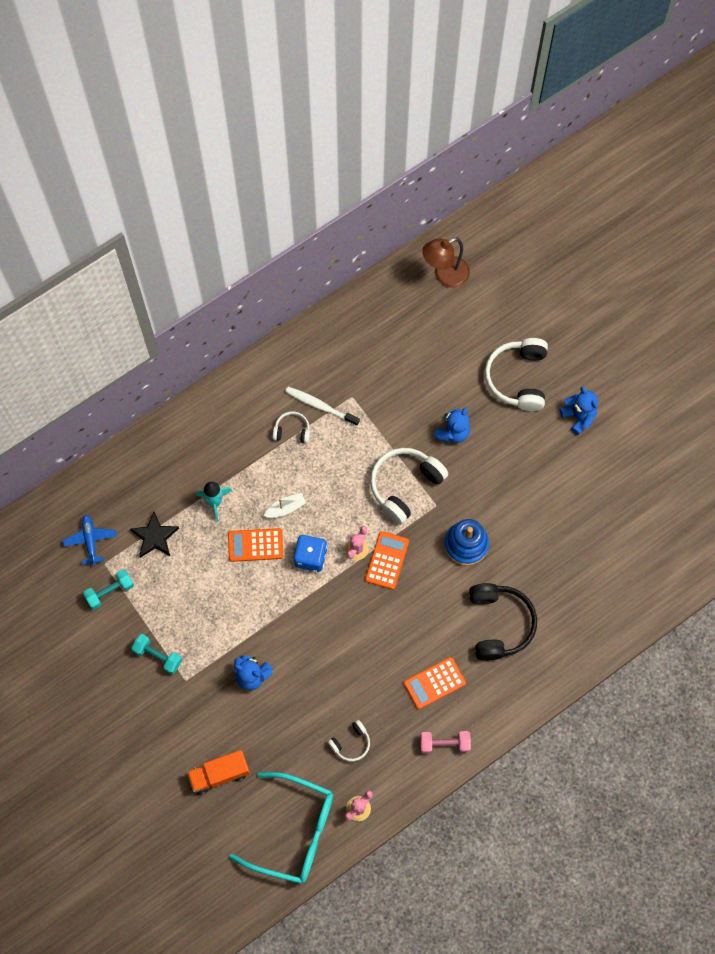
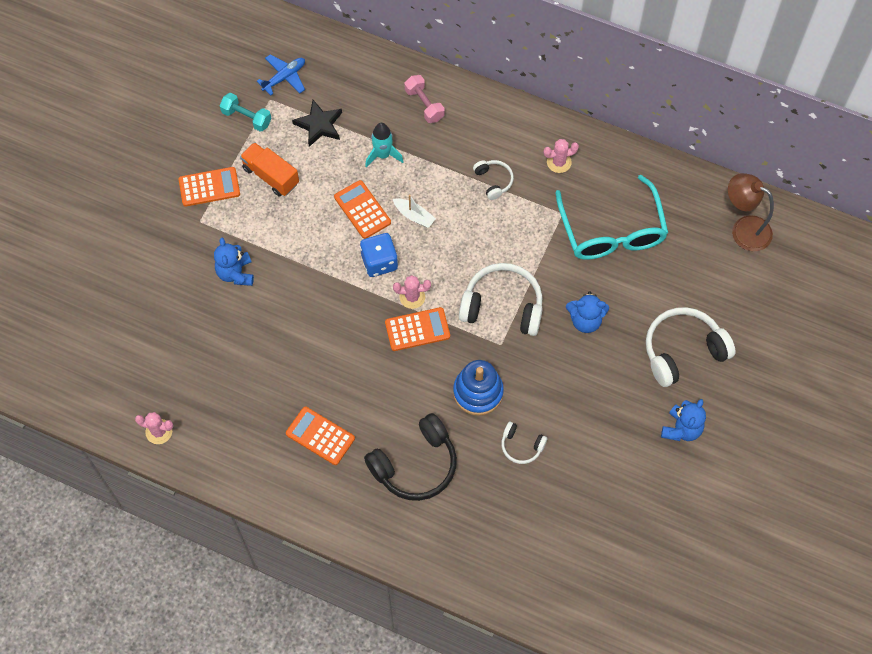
camera: 60 degrees right, 5 degrees down
(158, 656) = (209, 187): turquoise dumbbell -> orange calculator
(219, 774) = (127, 295): orange truck -> orange truck (271, 176)
(294, 831) = (107, 387): turquoise glasses -> turquoise glasses (612, 231)
(306, 373) = (559, 162): none -> pink cactus
(320, 406) = (534, 192): white toothbrush -> none
(351, 743) = (218, 392): white headphones -> white headphones (521, 446)
(444, 743) = (265, 476): pink dumbbell -> pink dumbbell (424, 104)

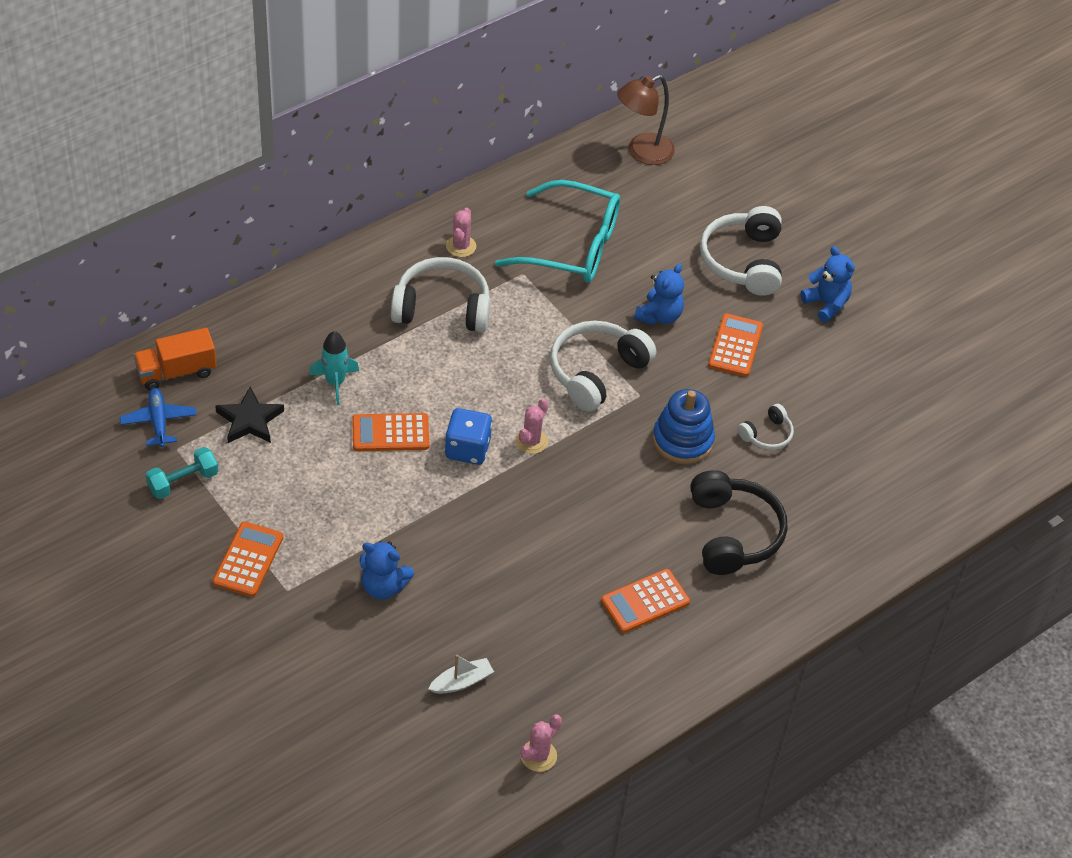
camera: 65 degrees left, 15 degrees down
(271, 176) = (280, 495): orange truck -> orange truck (176, 372)
(414, 216) = (433, 392): white boat -> white boat (461, 682)
(417, 329) = (573, 455): orange calculator -> orange calculator (735, 346)
(424, 104) = (300, 318): pink dumbbell -> none
(493, 181) = (442, 307): white headphones -> white headphones, size x1.95

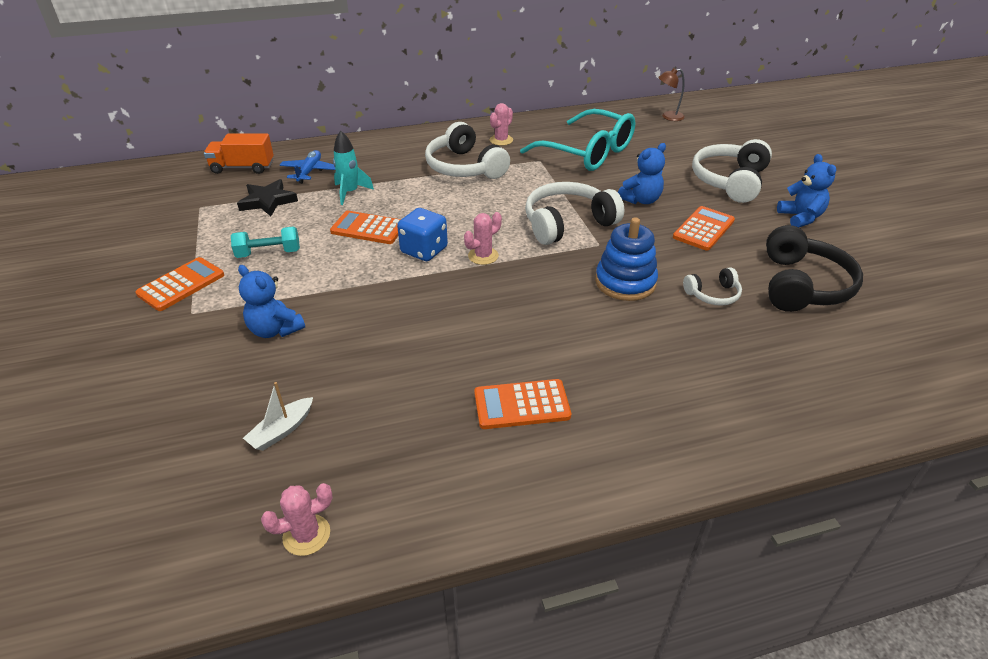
camera: 25 degrees right, 10 degrees down
(159, 422) = (203, 190): blue plane -> blue plane (309, 172)
(183, 481) = (184, 226): turquoise dumbbell -> turquoise dumbbell (268, 253)
(442, 307) = (464, 167): white headphones -> white headphones turned 150 degrees counterclockwise
(461, 682) = (282, 430): white boat -> white boat turned 135 degrees clockwise
(642, 152) = (668, 117): brown lamp -> brown lamp, size x0.62
(733, 533) = (647, 366): black headphones -> black headphones (802, 285)

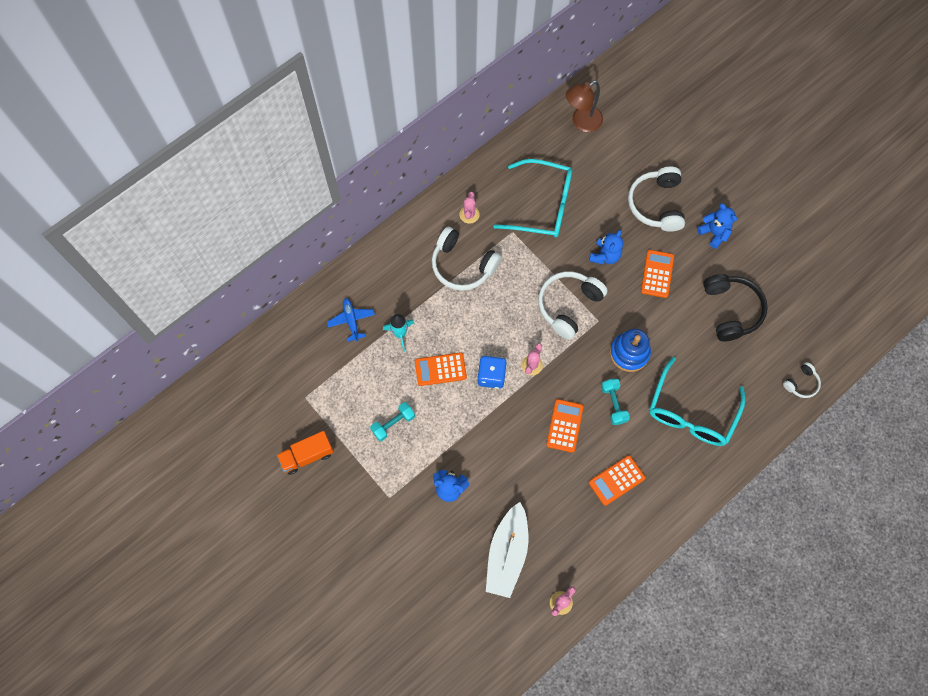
camera: 25 degrees left, 30 degrees up
(181, 284) = (361, 477): orange calculator -> orange calculator (564, 425)
(243, 167) = (296, 337): orange truck -> orange truck (307, 455)
(268, 201) = (349, 370): black star -> none
(282, 430) = (507, 553): white boat -> white boat, size x2.16
(571, 322) = (613, 404): none -> turquoise dumbbell
(668, 117) = (581, 122): brown lamp -> brown lamp, size x1.62
(691, 368) = (691, 412): none -> turquoise glasses
(713, 295) = (683, 342): white headphones -> white headphones (801, 383)

